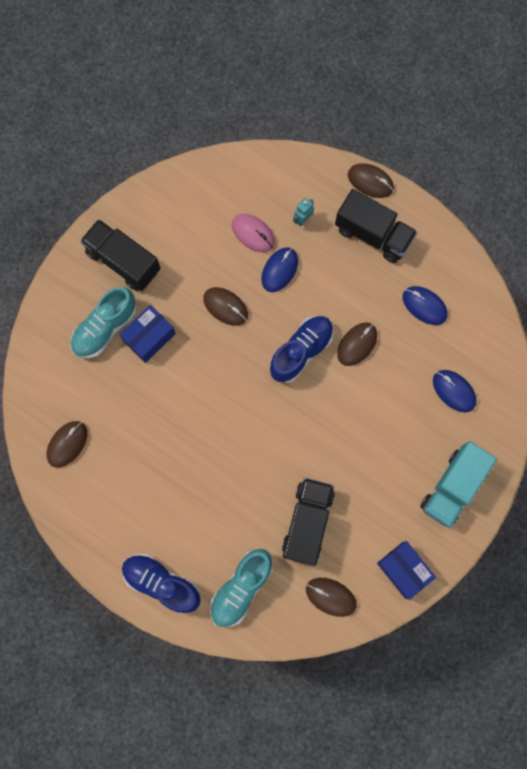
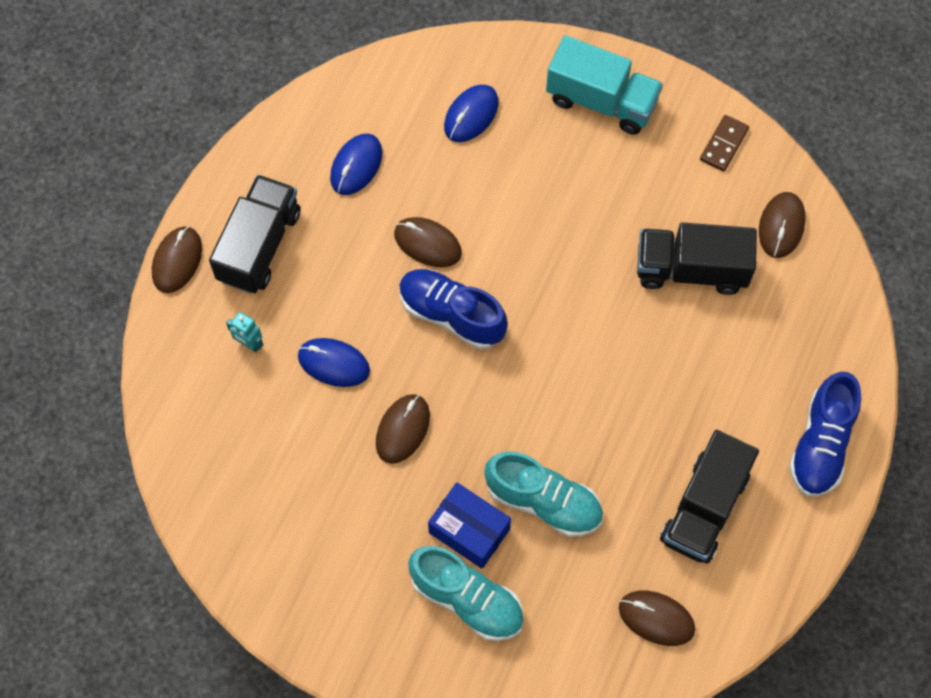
camera: 100 degrees left, 10 degrees down
(123, 261) = (355, 593): black truck -> black truck (704, 508)
(241, 588) = (800, 339): turquoise shoe -> turquoise shoe (543, 501)
(253, 234) = (282, 410): pink mouse -> none
(403, 570) = (724, 144): blue box -> brown domino

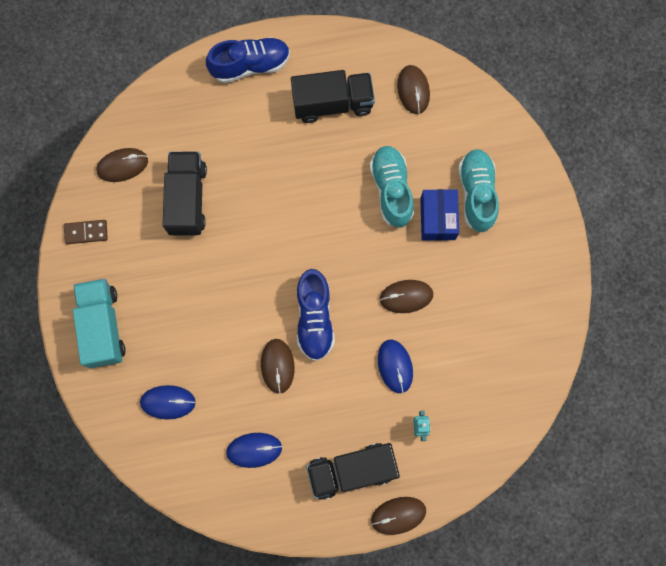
camera: 125 degrees left, 10 degrees up
(691, 269) = (187, 199): black truck -> black truck turned 150 degrees counterclockwise

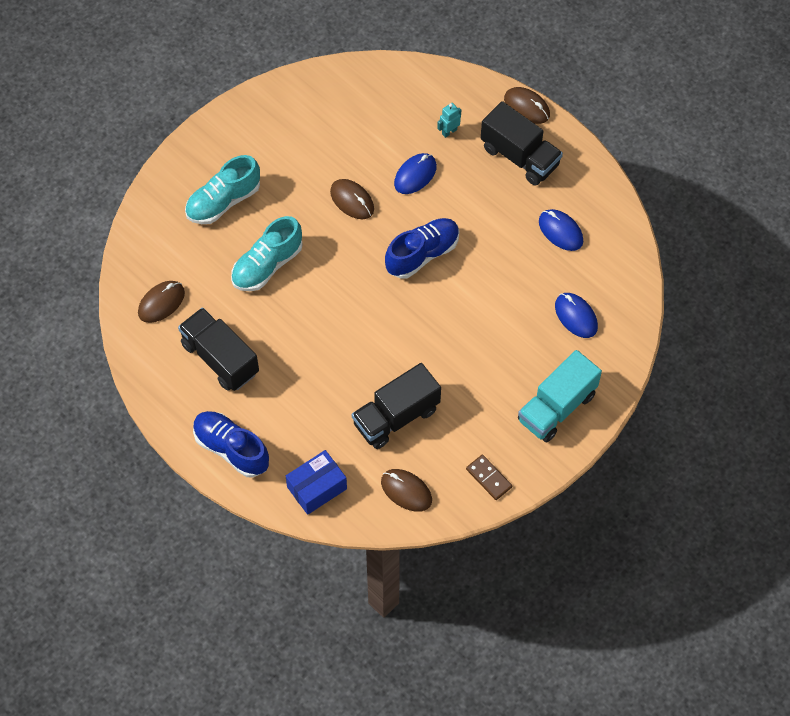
camera: 125 degrees left, 15 degrees down
(277, 366) = (482, 256): brown mouse -> none
(437, 218) = (267, 217): blue box -> blue box (317, 488)

